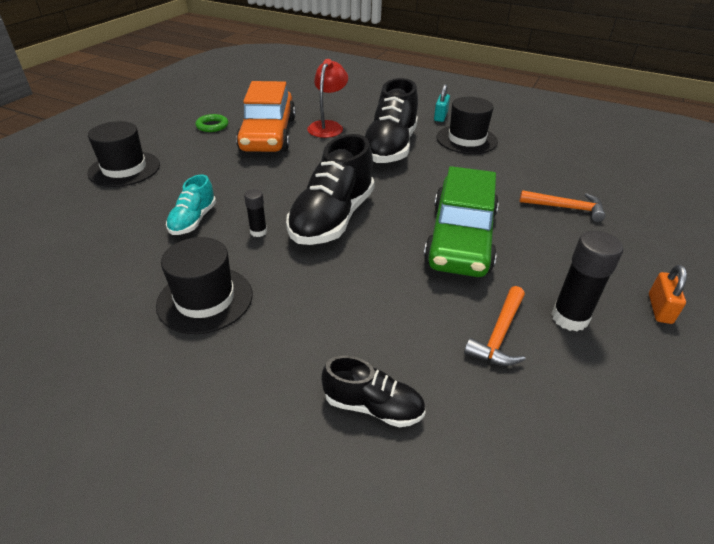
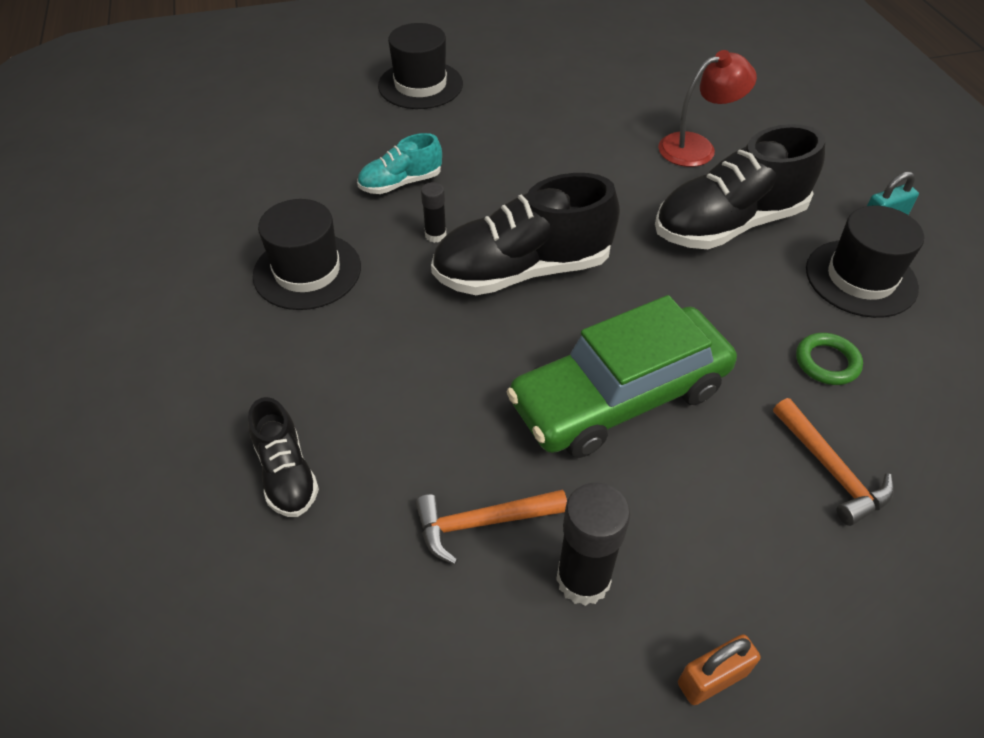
camera: 50 degrees right, 10 degrees up
(212, 126) = (567, 74): green ring -> green ring (827, 362)
(268, 134) = (610, 119): orange car -> none

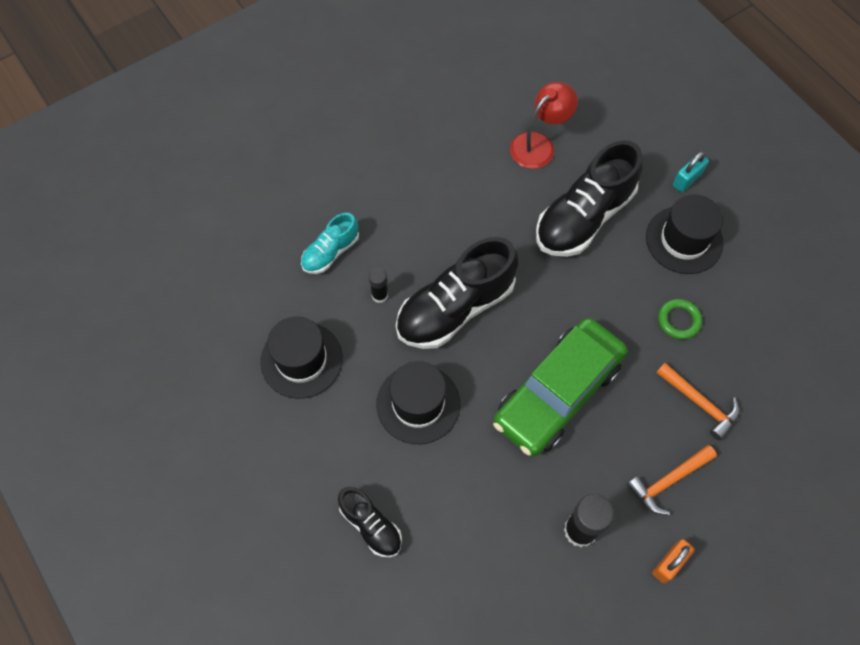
camera: 20 degrees left, 15 degrees up
(420, 85) = (298, 139): black hat -> black hat (418, 404)
(482, 523) = (507, 515): orange hammer -> orange hammer (668, 481)

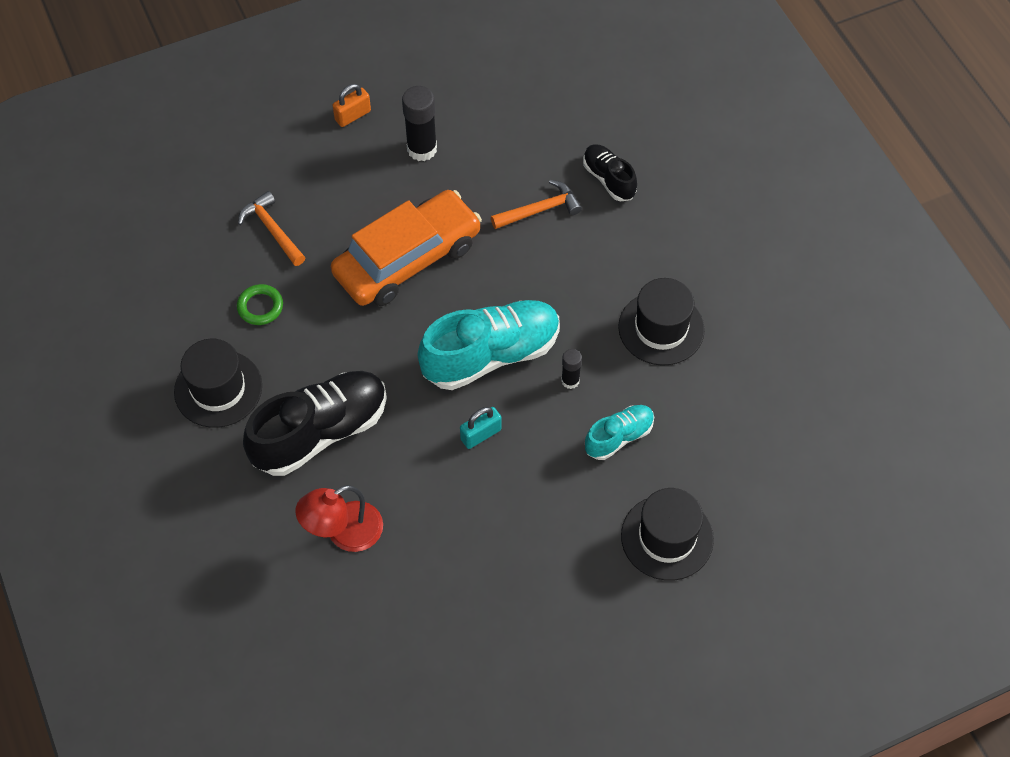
camera: 170 degrees left, 5 degrees down
(418, 404) = (548, 270): black hat -> black hat (667, 537)
(455, 308) = (491, 355): black shoe -> turquoise shoe
(557, 393) = (407, 259): green car -> orange car
(668, 481) = (329, 173): orange hammer -> orange hammer (540, 210)
(687, 179) = (183, 458): turquoise padlock -> turquoise padlock (481, 434)

